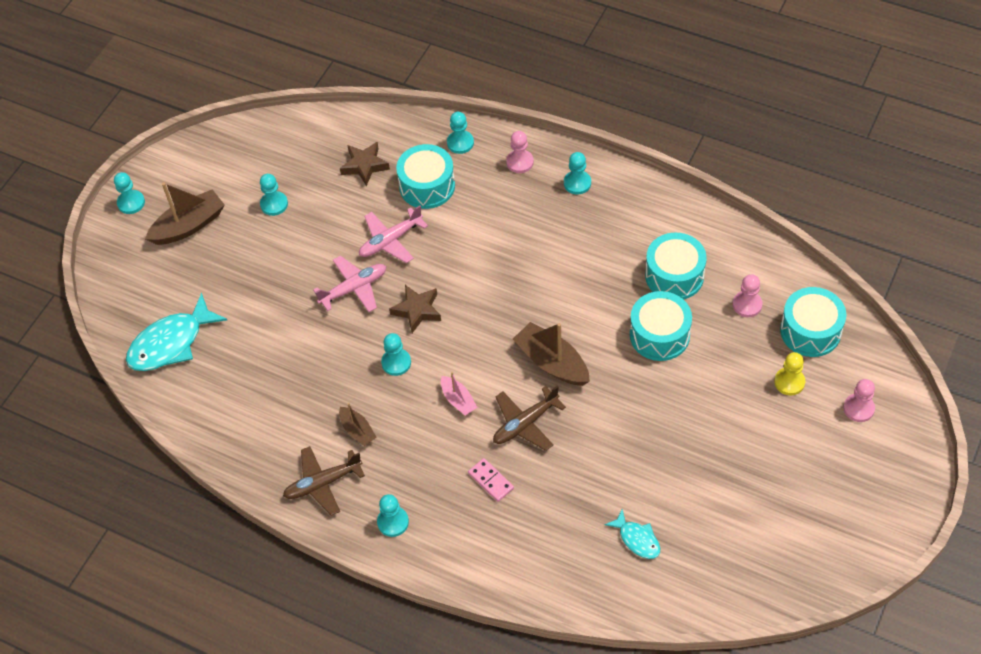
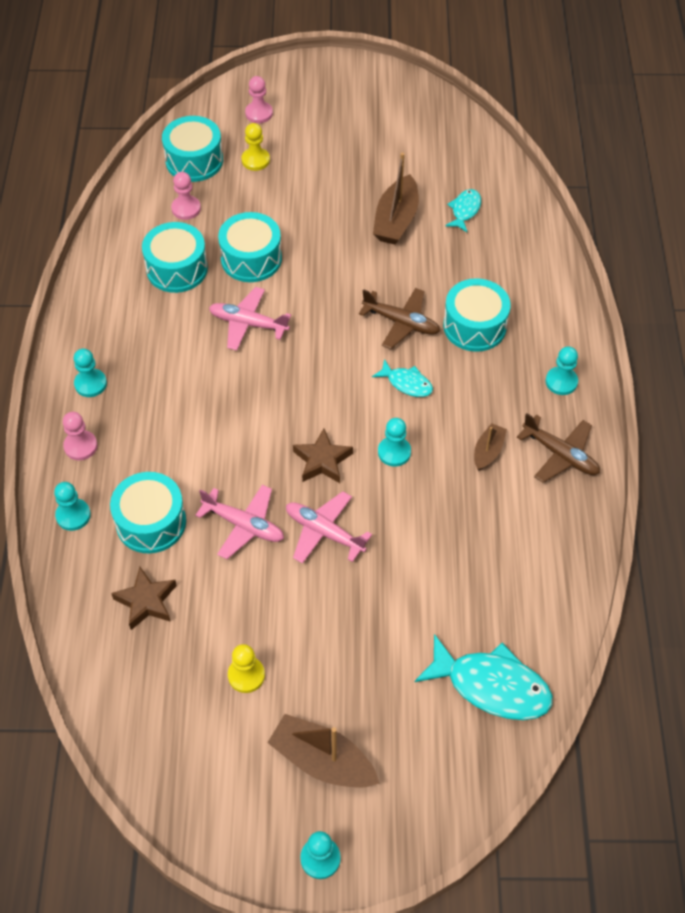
camera: 120 degrees left, 0 degrees up
(274, 204) = (246, 675): turquoise pawn -> yellow pawn
(458, 400) = (406, 383): pink boat -> turquoise fish
(490, 481) = (474, 326): pink domino -> turquoise drum
(552, 362) = (324, 326): brown boat -> brown boat (396, 220)
(584, 307) = (248, 323): none -> pink plane

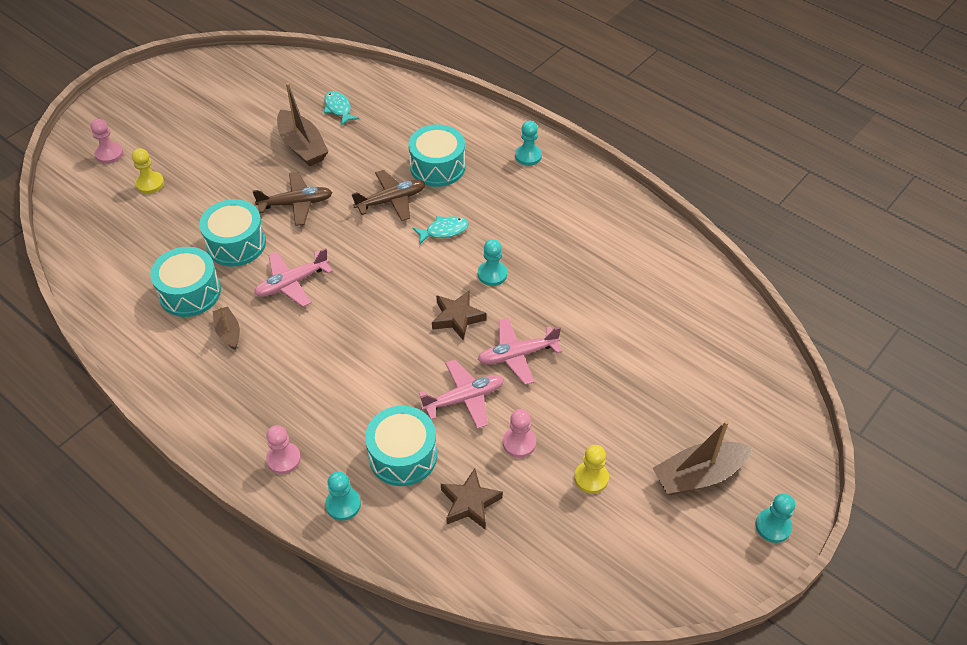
camera: 50 degrees left, 5 degrees down
(90, 384) = (232, 415): turquoise pawn -> none
(186, 209) = (141, 251): pink pawn -> pink pawn (519, 443)
(194, 160) = (102, 217): turquoise drum -> none
(488, 451) = (543, 226): brown boat -> brown boat (228, 332)
(491, 686) = (720, 343): turquoise fish -> none
(560, 455) = (582, 193): brown plane -> brown plane (296, 204)

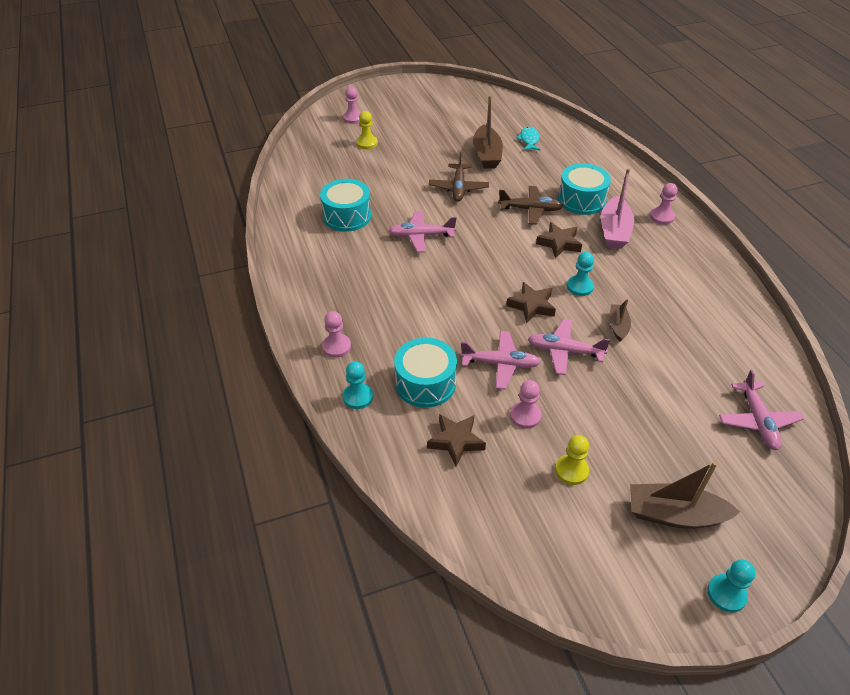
camera: 30 degrees right, 5 degrees down
(228, 332) = (355, 250): brown boat -> brown boat (618, 326)
(236, 244) = (399, 198): turquoise drum -> none
(296, 204) = (458, 188): brown plane -> brown plane turned 75 degrees clockwise
(444, 231) = (559, 243): turquoise fish -> brown star
(491, 192) = (614, 231): none -> pink boat
(528, 156) = (662, 217): turquoise pawn -> pink pawn
(721, 348) = (757, 421): none -> pink plane

